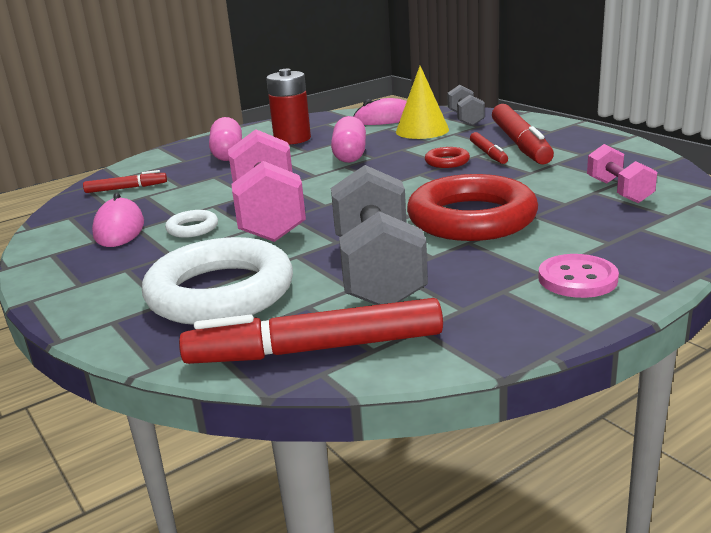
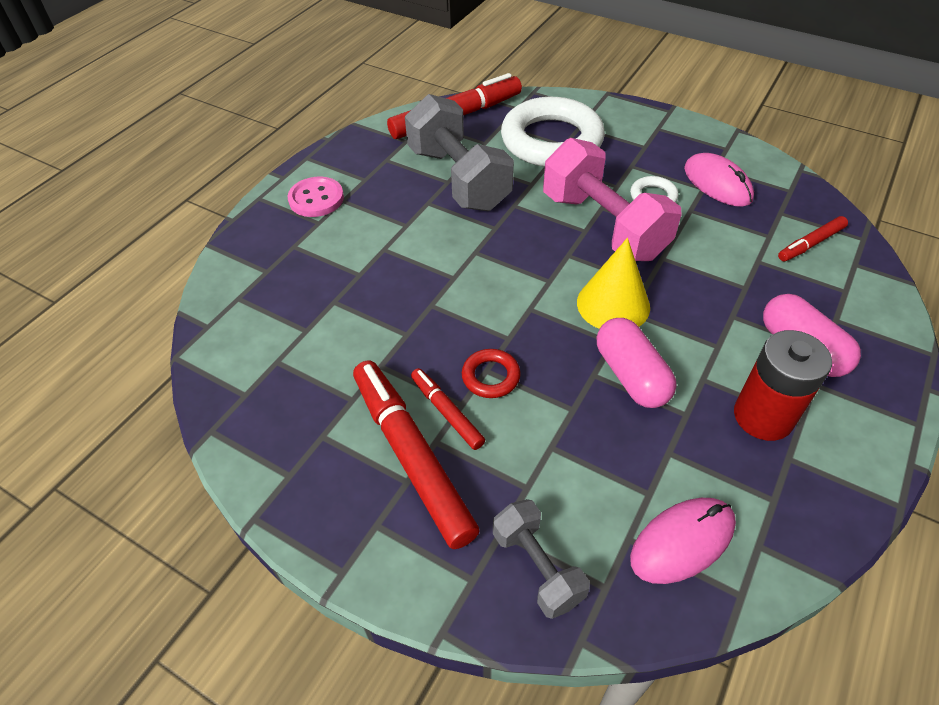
camera: 155 degrees right, 25 degrees up
(422, 130) = (583, 490): yellow cone -> yellow cone (613, 304)
(471, 218) = (415, 257): red ring -> none
(619, 191) = (280, 336): pink dumbbell -> none

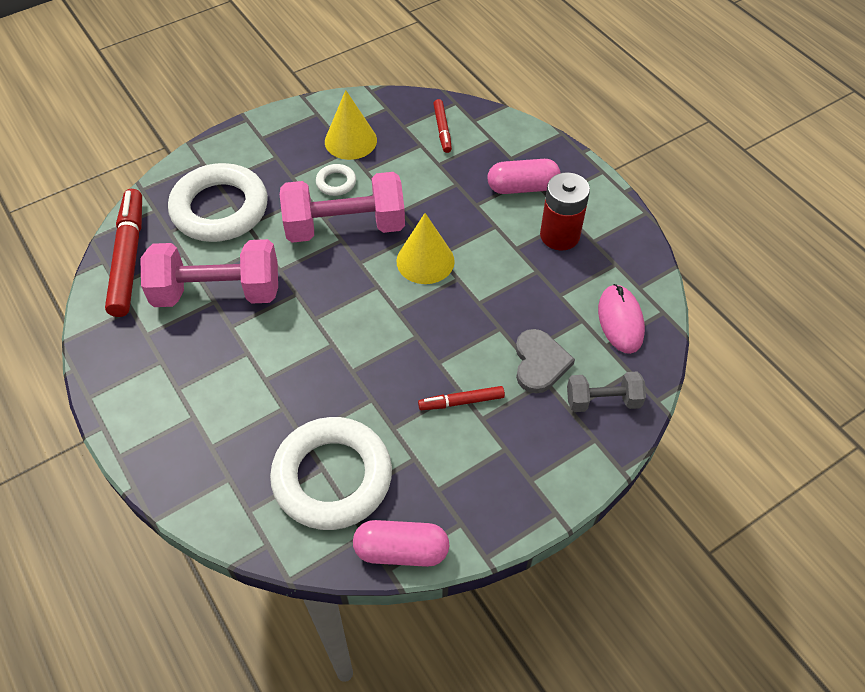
camera: 65 degrees left, 5 degrees up
(299, 342) = (332, 477): none -> white ring
(316, 199) = (159, 408): pink button -> none
(411, 456) = (487, 438): red marker -> none
(458, 179) = (217, 292): grey dumbbell -> pink dumbbell
(490, 376) = (445, 362): red ring -> none
(549, 470) = (539, 363): none -> grey heart
(631, 375) = (491, 283): pink capsule -> pink capsule (401, 551)
(717, 184) = (350, 140): pink mouse -> yellow cone

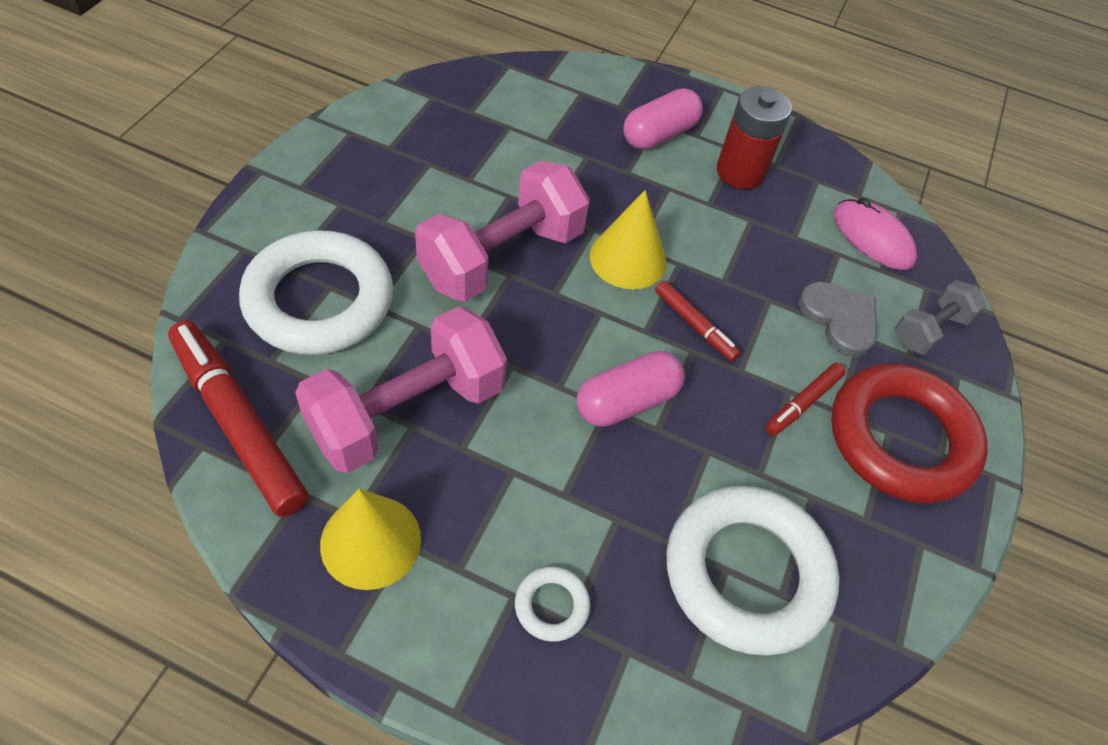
camera: 40 degrees left, 0 degrees up
(336, 182) = (446, 208): white ring -> white ring (551, 605)
(350, 140) = (421, 150): yellow cone -> yellow cone (370, 541)
(401, 551) = (893, 616): pink capsule -> pink capsule (627, 401)
(442, 129) = (519, 100): red marker -> red marker (695, 325)
(509, 456) = (901, 439): none -> red ring

